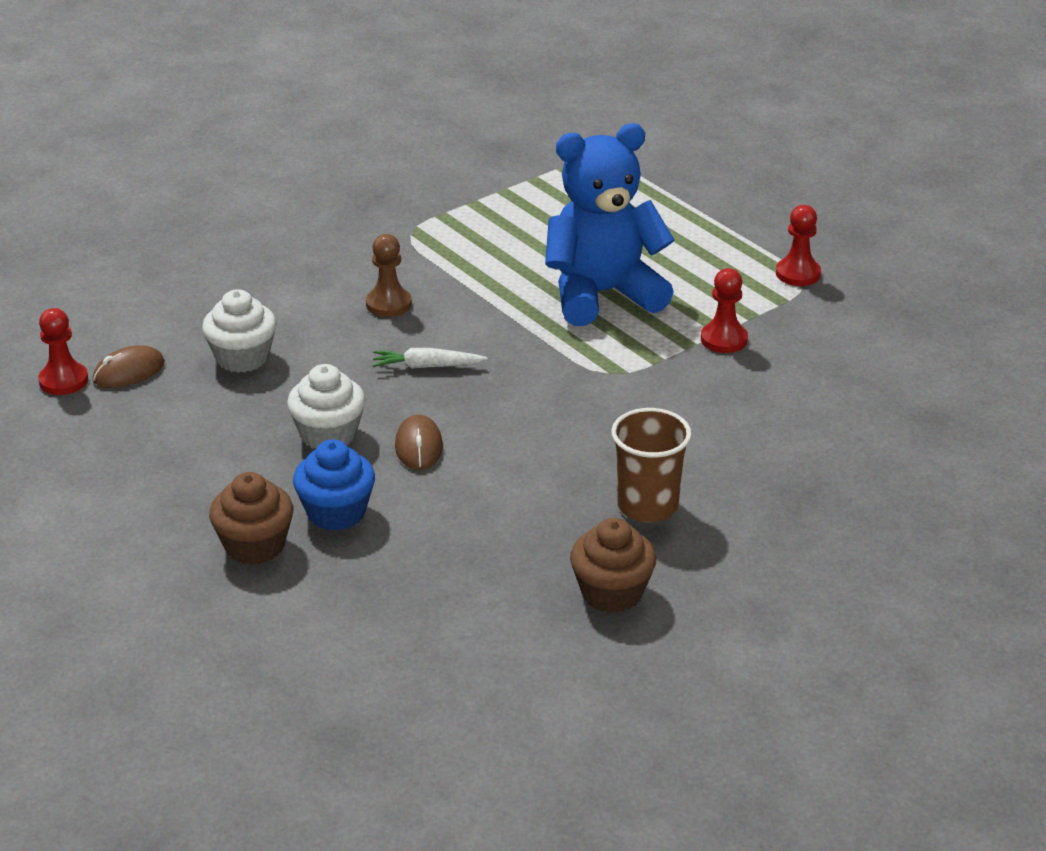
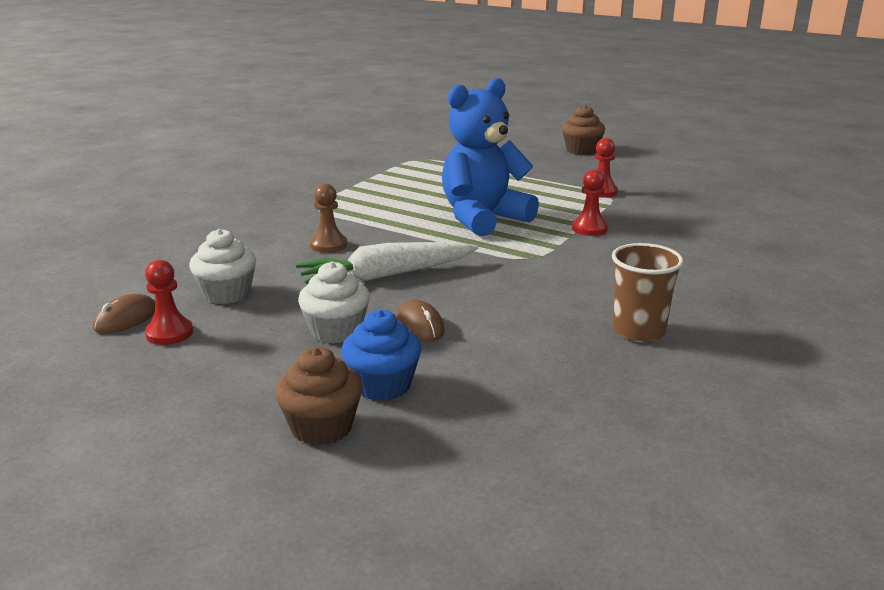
camera: 20 degrees left, 10 degrees down
(63, 380) = (63, 335): red pawn -> red pawn (169, 333)
(427, 366) = (386, 275): white carrot -> white carrot, size x1.93
(612, 593) = (673, 396): brown cupcake -> brown cupcake (581, 150)

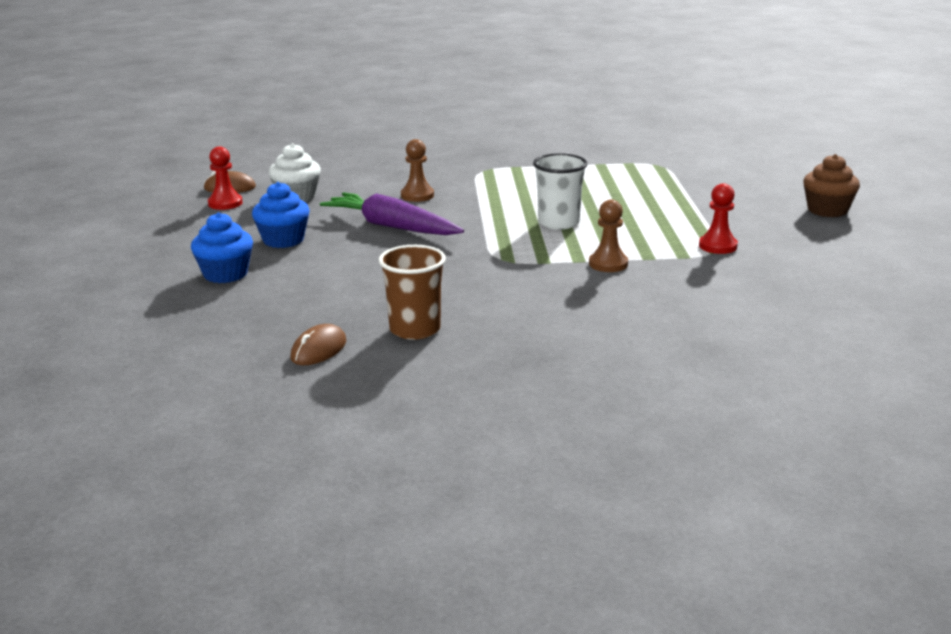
camera: 55 degrees right, 0 degrees up
(322, 427) = (157, 275): brown cupcake -> none
(336, 331) = (283, 240): white cupcake -> blue cupcake
(386, 275) = (392, 227): white carrot -> purple carrot
(420, 325) = (324, 259): brown mouse -> brown mouse (319, 350)
(483, 218) = (558, 223): blue teddy bear -> white cup
(589, 229) = (608, 264): red pawn -> brown pawn

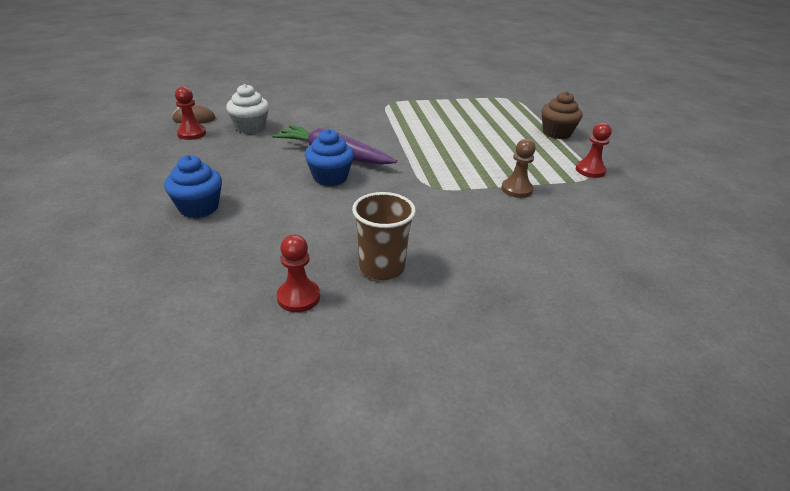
camera: 10 degrees left, 10 degrees up
(283, 240) = (245, 170): blue cupcake -> blue cupcake (330, 177)
(319, 350) = (298, 297): brown mouse -> red pawn
(417, 195) = (346, 125): brown pawn -> none
(558, 223) = (462, 150): white cup -> none
(827, 210) = (648, 137): brown cupcake -> brown cupcake (556, 133)

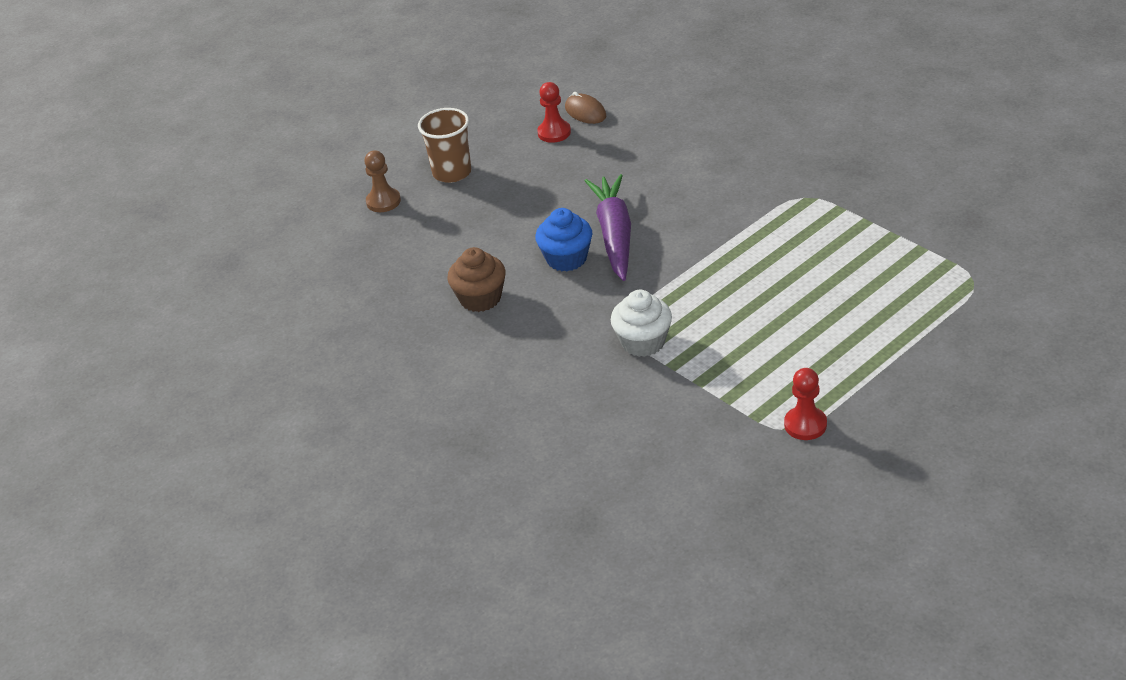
camera: 65 degrees right, 5 degrees up
(199, 207) = (438, 224): blue cupcake -> none
(250, 127) = (610, 153): white cupcake -> white cupcake (643, 342)
(298, 297) = (376, 343): red pawn -> none
(382, 267) = (452, 363): brown cup -> brown cup (452, 173)
(516, 189) = (684, 385): brown pawn -> brown pawn (383, 201)
(556, 133) = (895, 362): brown cupcake -> brown cupcake (480, 298)

